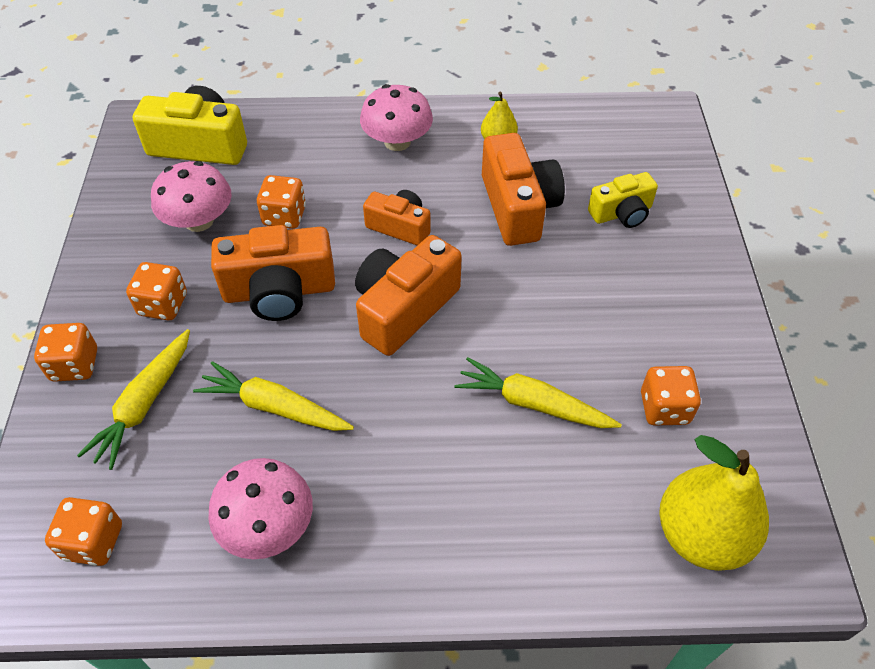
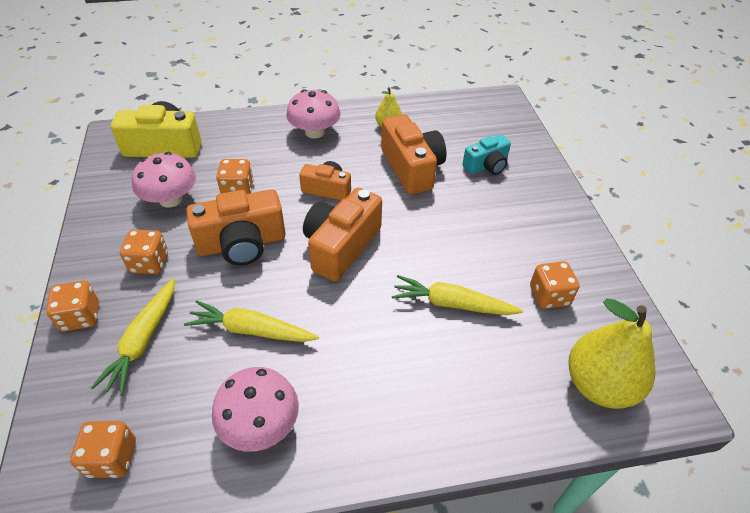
camera: 10 degrees left, 5 degrees down
(621, 213) = (486, 165): yellow camera -> turquoise camera

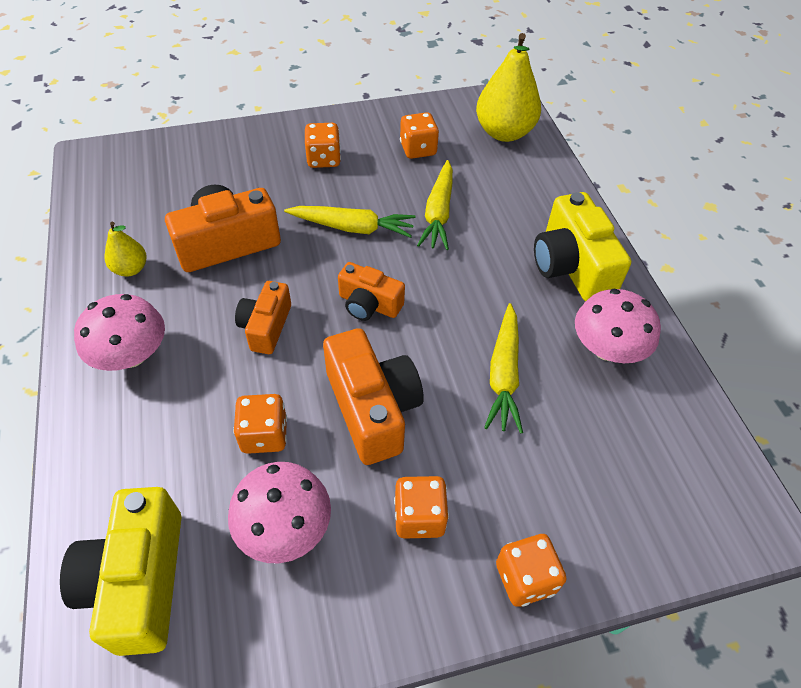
camera: 95 degrees left, 5 degrees up
(112, 458) = (684, 469): orange dice -> orange dice (324, 159)
(143, 341) = (543, 484): yellow carrot -> yellow carrot (352, 228)
(341, 246) = (369, 304): orange camera -> orange camera, size x0.61
(373, 415) = (571, 266): none -> yellow camera
(486, 165) = (227, 178): turquoise camera -> none

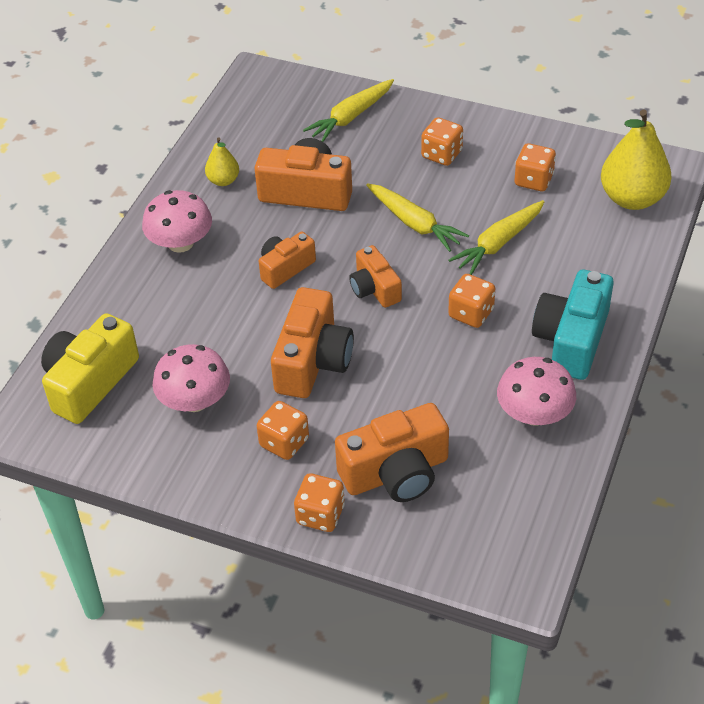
camera: 40 degrees right, 5 degrees down
(264, 435) = (226, 339): orange dice -> orange dice (471, 313)
(503, 374) = (431, 389): yellow carrot -> yellow carrot (351, 117)
(551, 480) = (396, 472): none -> orange camera
(571, 266) = (571, 340): yellow camera -> turquoise camera

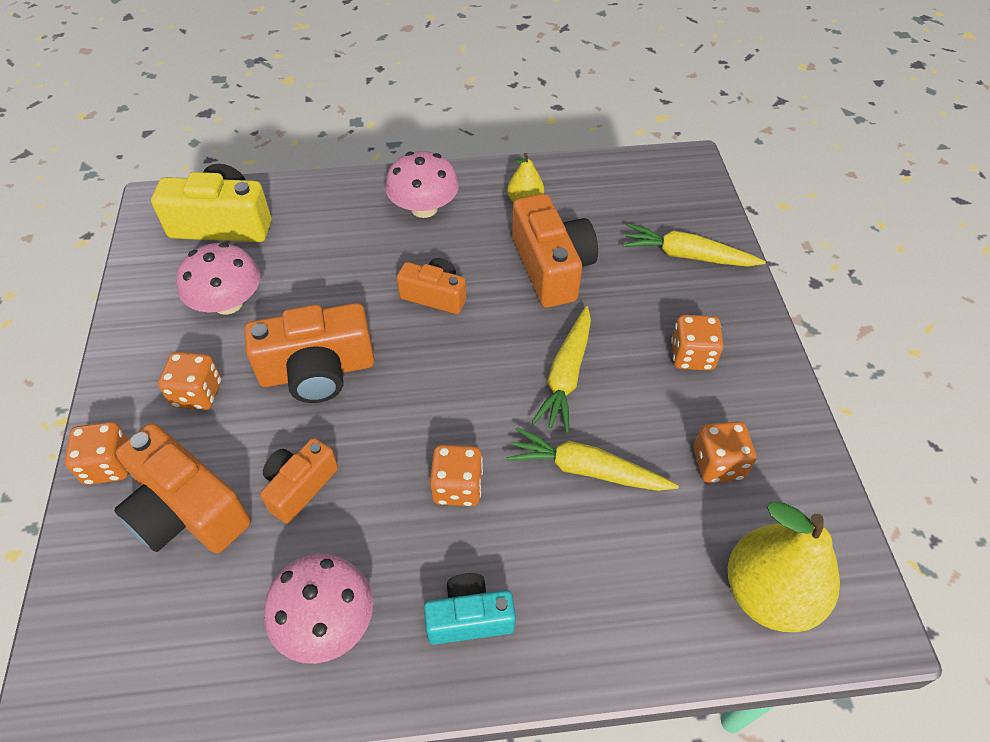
camera: 60 degrees right, 5 degrees up
(374, 288) = (447, 380): orange camera -> orange camera (300, 486)
(571, 340) = (469, 618): turquoise camera -> turquoise camera, size x0.61

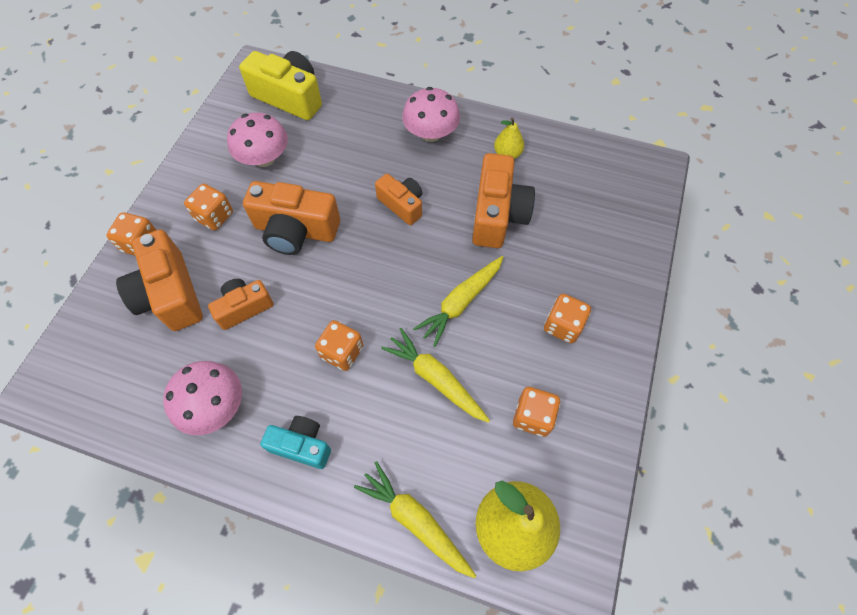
camera: 25 degrees right, 10 degrees up
(687, 256) = (607, 244): yellow carrot -> yellow carrot (415, 520)

